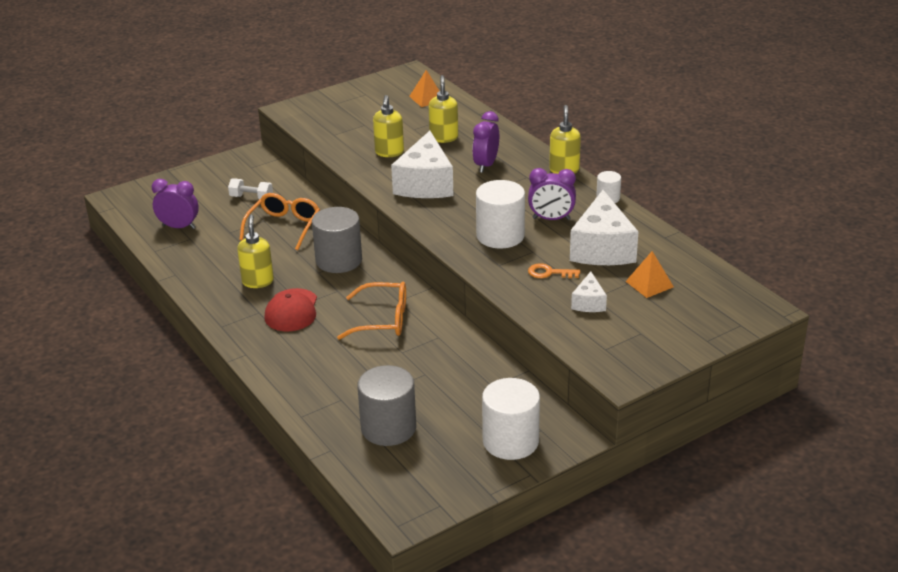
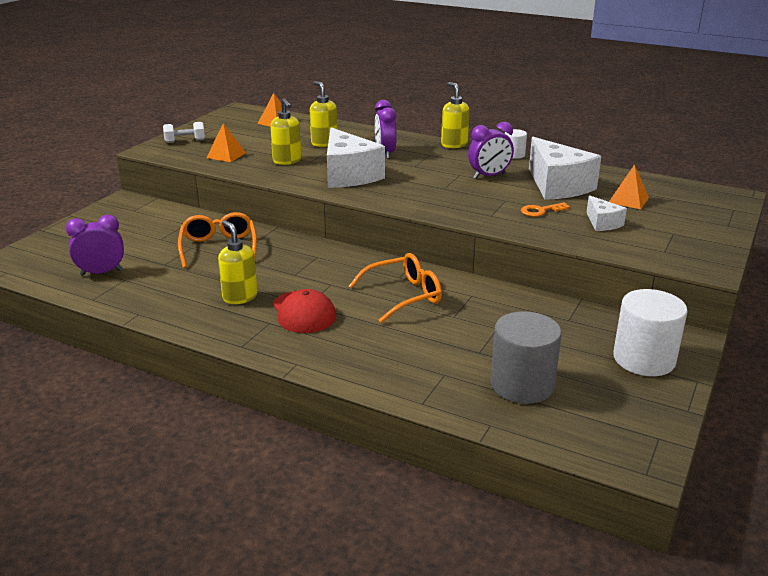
camera: 30 degrees left, 5 degrees down
(251, 198) = (159, 233): white dumbbell -> white dumbbell (185, 141)
(339, 260) = (304, 260): grey cylinder -> none
(345, 132) = (226, 155): none -> orange pyramid
(500, 236) = (463, 195): white cylinder -> none

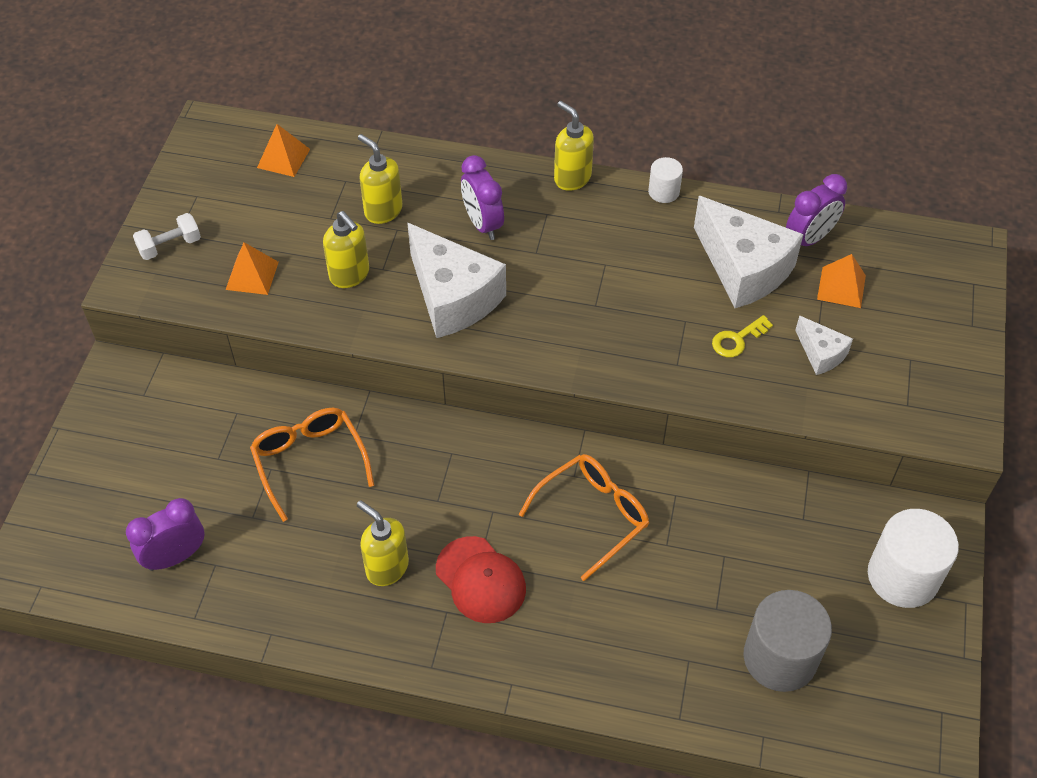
camera: 15 degrees left, 25 degrees up
(489, 176) = (646, 260): purple clock -> purple clock (809, 239)
(540, 211) = (737, 340): orange key -> yellow key

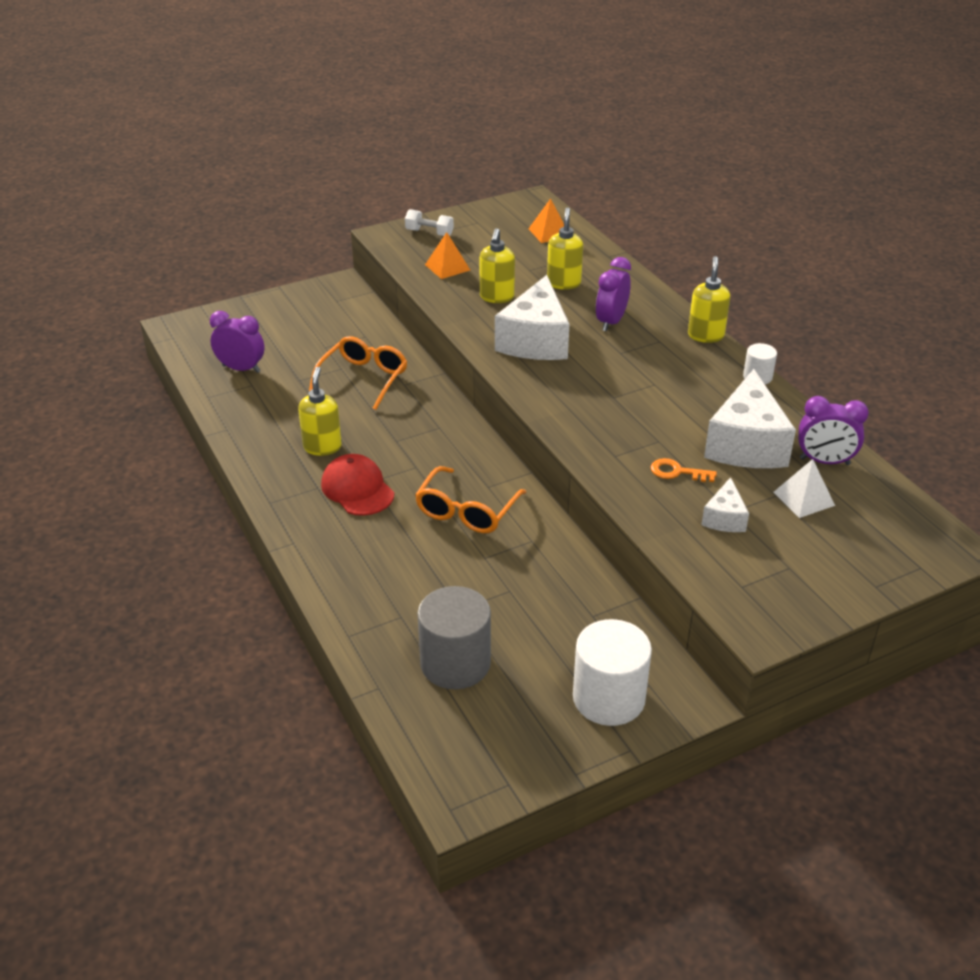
camera: 50 degrees right, 15 degrees down
(481, 580) = (357, 489): red cap -> red cap turned 135 degrees clockwise
(593, 515) = (466, 511): orange glasses -> orange glasses turned 105 degrees clockwise
(737, 340) = (677, 472): yellow key -> orange key
(841, 287) = (803, 498): orange pyramid -> white pyramid

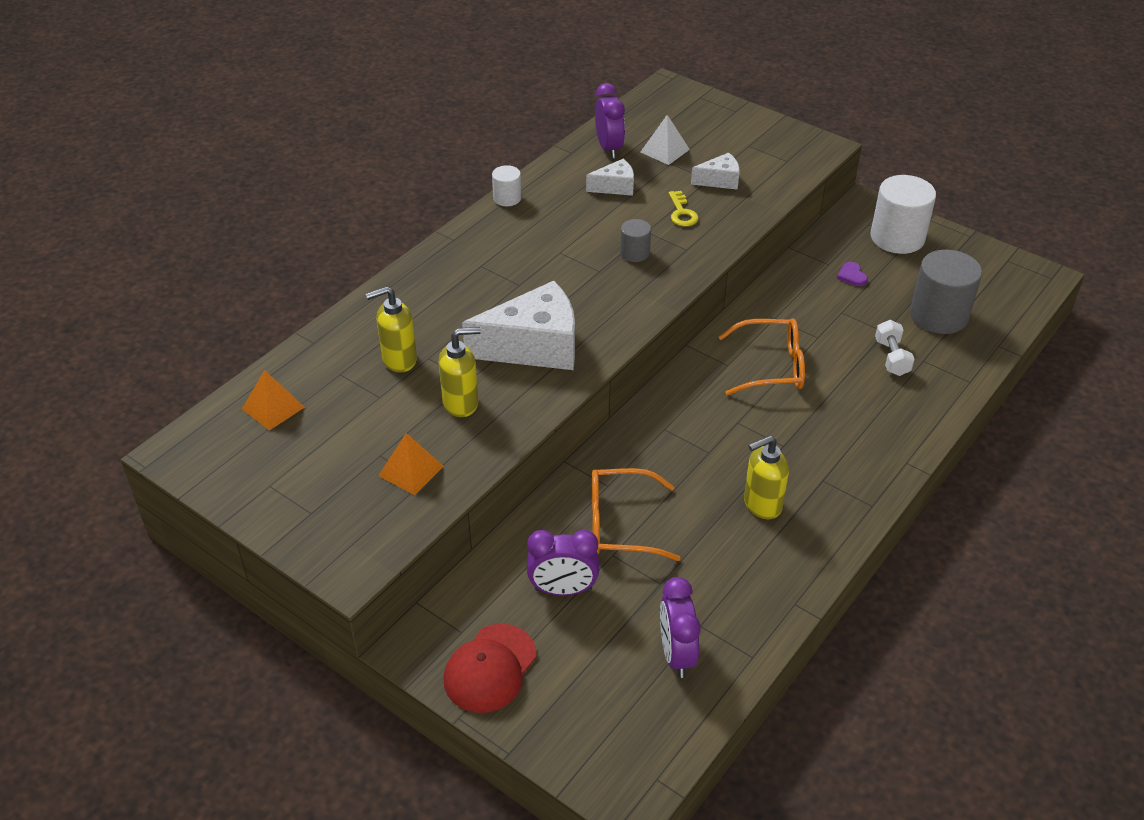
camera: 115 degrees left, 5 degrees up
(357, 489) = (802, 450): red cap -> red cap (490, 668)
(429, 233) = (323, 523): white dumbbell -> white dumbbell (891, 358)
(562, 625) = (852, 276): none -> purple heart
(611, 322) = (464, 304): purple clock -> purple clock (563, 589)
(627, 423) = (634, 253): none -> grey cylinder
(677, 472) = (682, 213): orange key -> yellow key
(705, 335) = (452, 239): yellow soap dispenser -> none
(746, 444) = (615, 187): white cheese -> white cheese, size x0.50

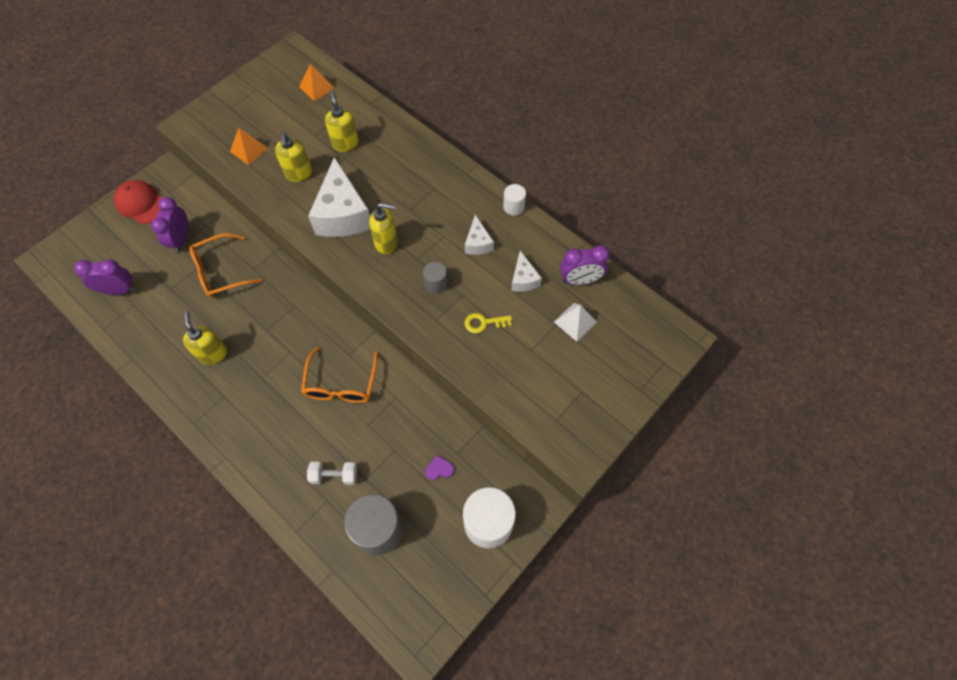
camera: 95 degrees right, 20 degrees up
(578, 300) = (387, 243): none -> yellow soap dispenser
(620, 524) = (220, 272): orange glasses -> orange glasses turned 120 degrees counterclockwise
(719, 180) = (528, 358): white cheese -> white cheese (478, 243)

